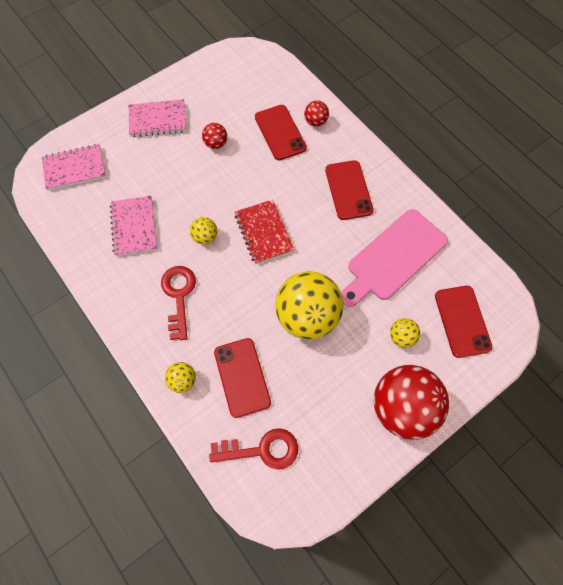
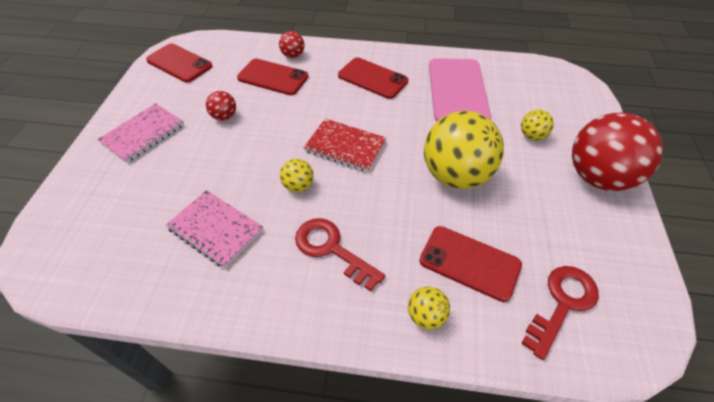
camera: 45 degrees left, 15 degrees down
(74, 169) = (85, 229): pink notebook -> none
(462, 321) = (549, 98): red phone -> red phone (179, 63)

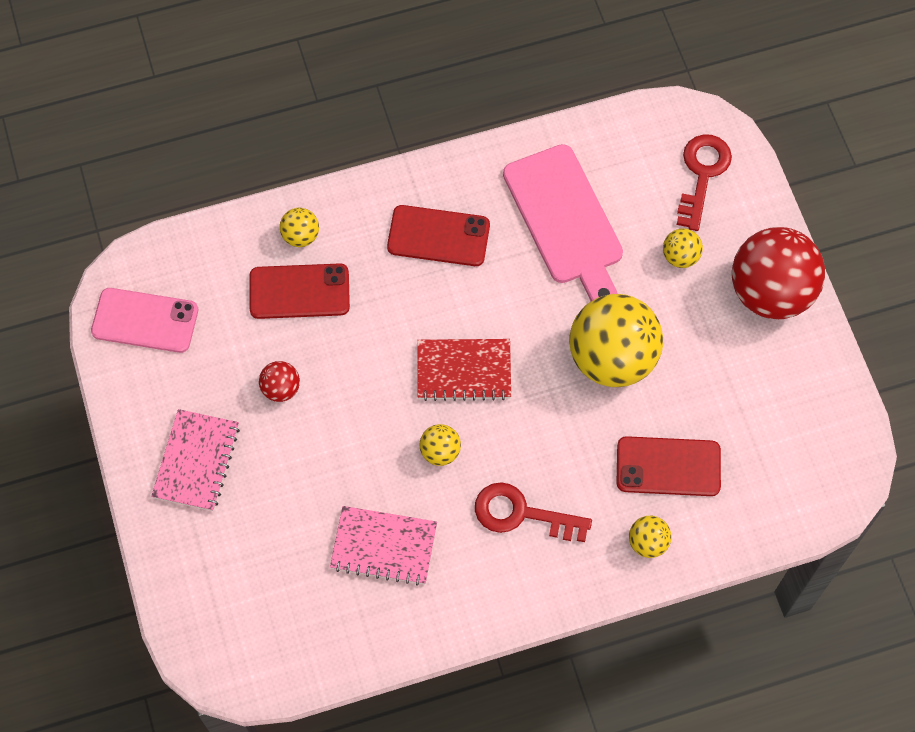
camera: 25 degrees left, 15 degrees up
(179, 63) = (145, 321): red phone -> pink phone
(293, 55) = (300, 236): red ball -> yellow ball
(562, 303) = (770, 472): red key -> red key (702, 174)

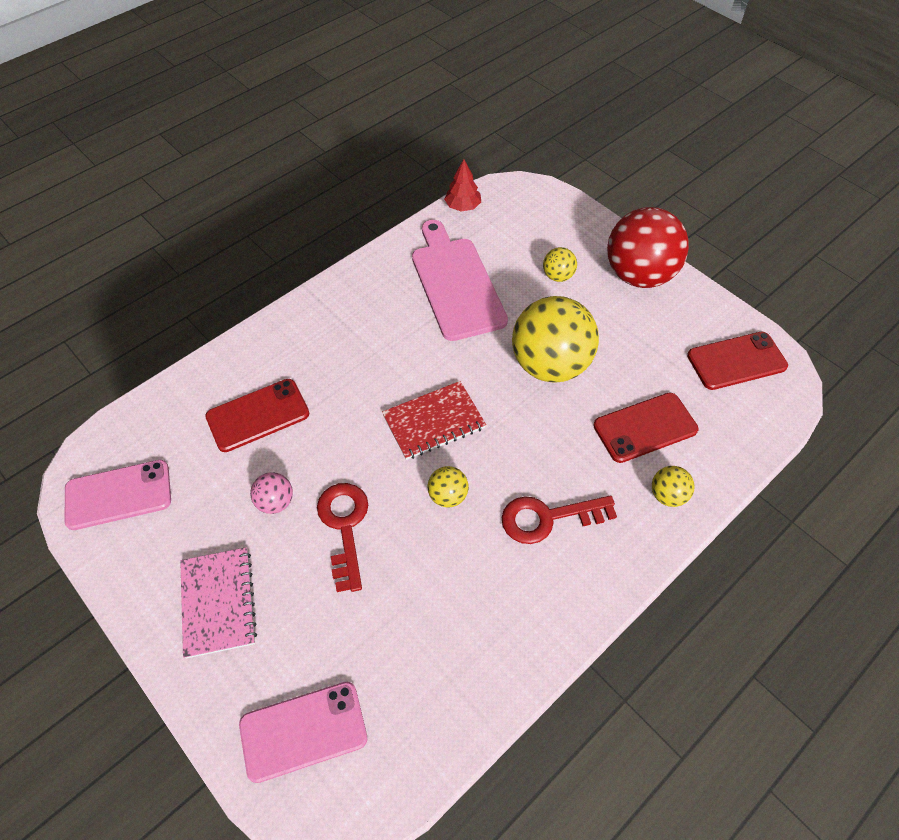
camera: 25 degrees left, 10 degrees down
(224, 600) = (303, 731): none -> pink phone
(281, 389) = (275, 502): red ball -> pink ball
(300, 236) = (240, 372): yellow ball -> none
(384, 546) = (439, 603): pink notebook -> none
(438, 236) = (359, 330): red phone -> red phone (736, 361)
(565, 221) = (456, 284): pink cutting board -> pink cutting board turned 150 degrees counterclockwise
(624, 122) = (463, 206): none -> red tree
(702, 174) = (540, 219): red key -> red key (344, 527)

